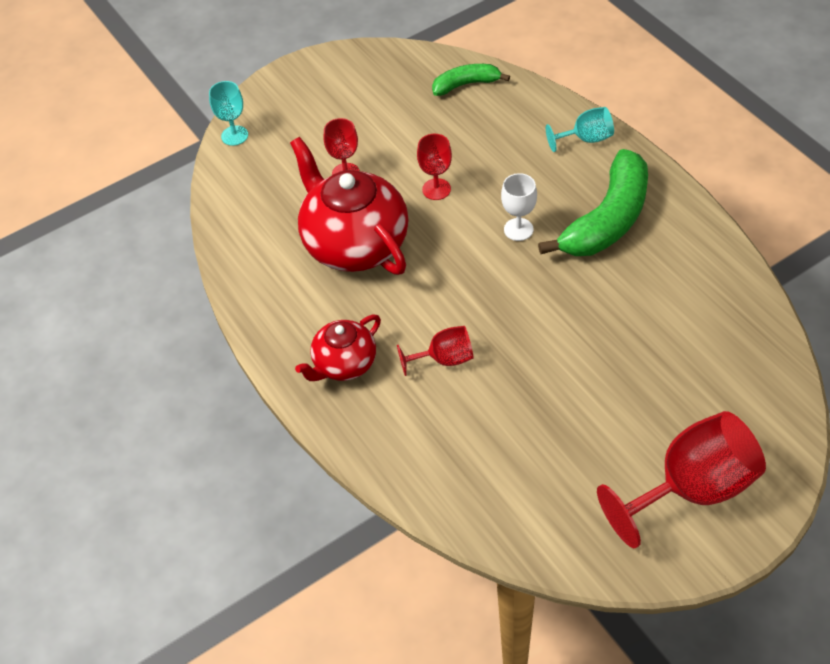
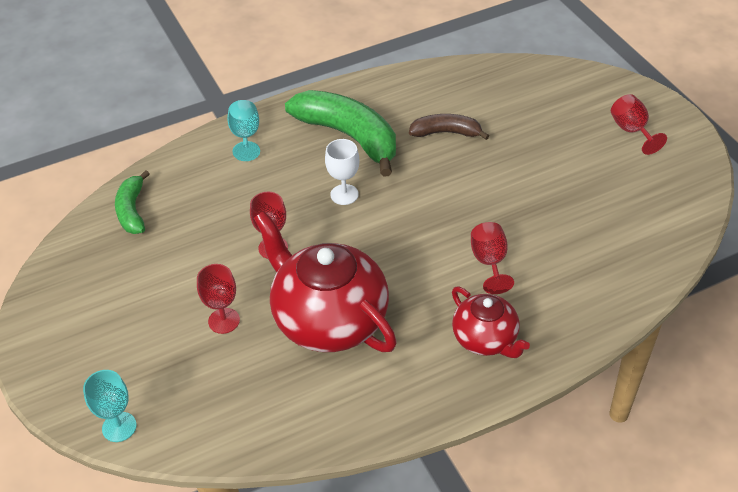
camera: 85 degrees left, 5 degrees down
(354, 244) = (329, 320): red teapot -> red teapot turned 75 degrees clockwise
(636, 302) = (446, 133): none -> brown banana
(691, 489) = (632, 131): red goblet -> red goblet, size x0.51

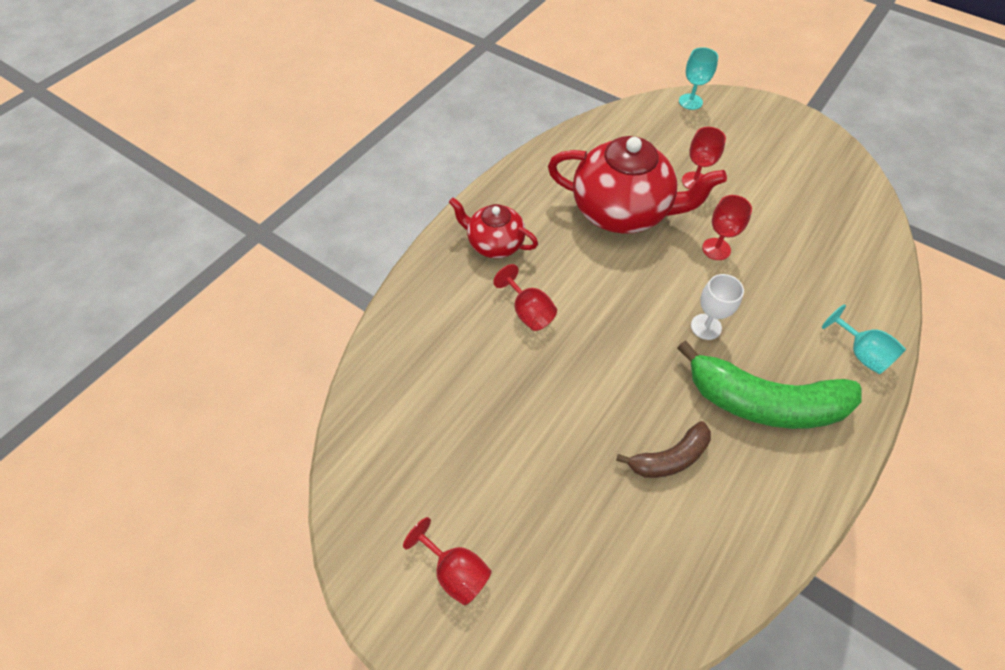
camera: 150 degrees right, 10 degrees up
(132, 210) = (860, 233): green banana -> none

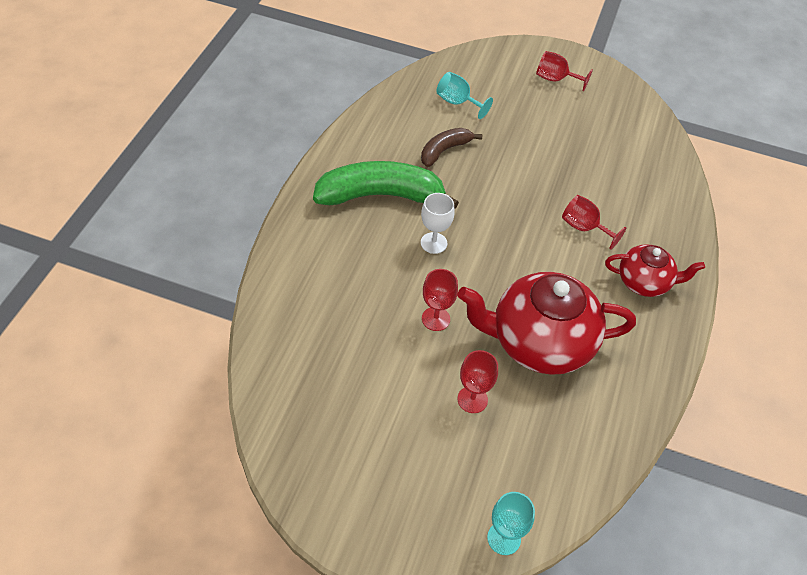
camera: 160 degrees right, 5 degrees down
(861, 353) = (300, 245): turquoise goblet -> turquoise goblet (457, 102)

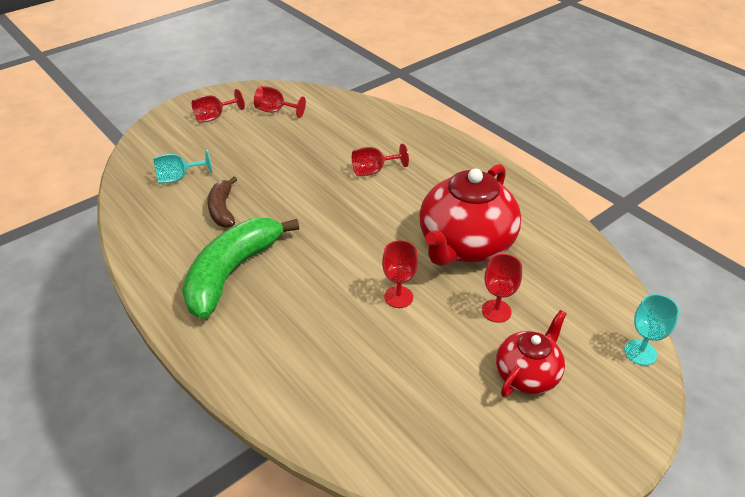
camera: 55 degrees left, 10 degrees down
(433, 243) = (316, 261): white goblet -> none
(604, 114) = (275, 111): none -> red goblet
(644, 282) = (447, 166): red teapot -> red teapot (527, 374)

